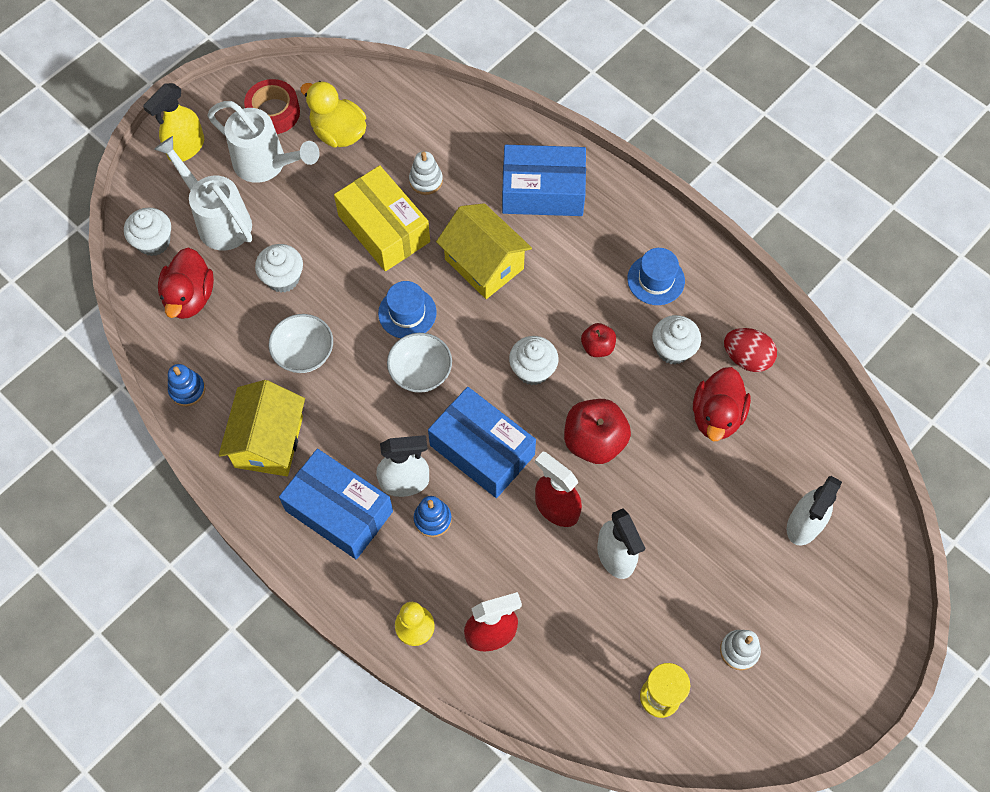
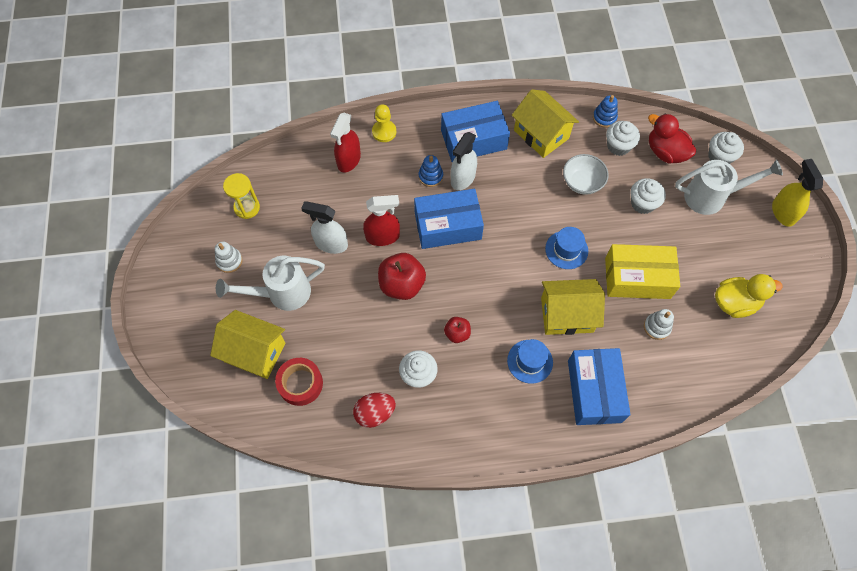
camera: 130 degrees right, 0 degrees up
(266, 164) = (737, 247): white watering can -> white watering can (282, 293)
(273, 112) = (779, 277): red tape -> red tape (300, 384)
(420, 372) = (521, 230): white bowl -> none
(533, 370) = (473, 287): white cupcake -> white cupcake (618, 146)
(543, 191) = (594, 391): blue box -> blue box turned 45 degrees counterclockwise
(656, 280) = (473, 406): blue hat -> blue hat (530, 361)
(716, 416) = (356, 362): red duck -> none
(804, 524) = (254, 352): white spray bottle -> yellow house

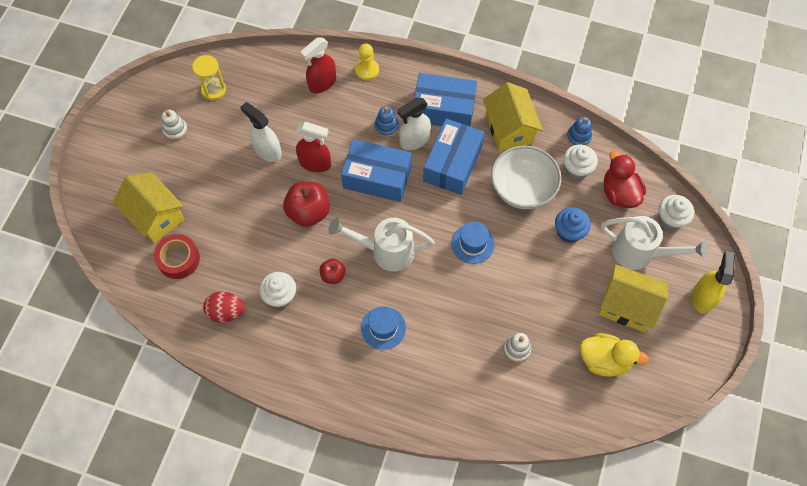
camera: 25 degrees right, 0 degrees up
(282, 293) = (204, 176): white watering can -> white watering can (386, 251)
(567, 315) = (440, 302): yellow house -> yellow house (626, 306)
(582, 182) = (522, 189): white bowl -> white bowl, size x1.51
(594, 391) = (426, 379): blue box -> blue box (452, 164)
(637, 278) = (524, 297): yellow box -> none
(642, 203) = (569, 232): white cupcake -> blue cupcake

